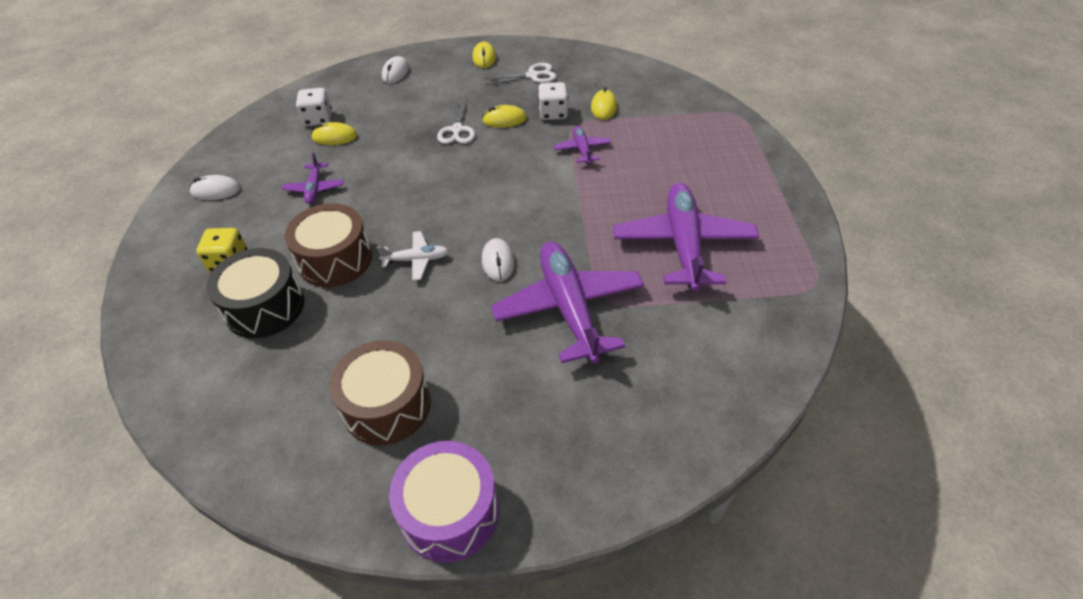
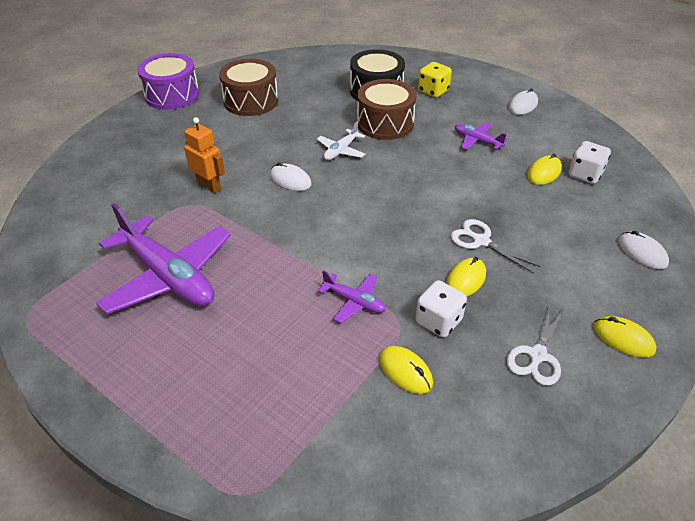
camera: 130 degrees right, 5 degrees down
(569, 308) = (209, 186): purple plane -> orange robot

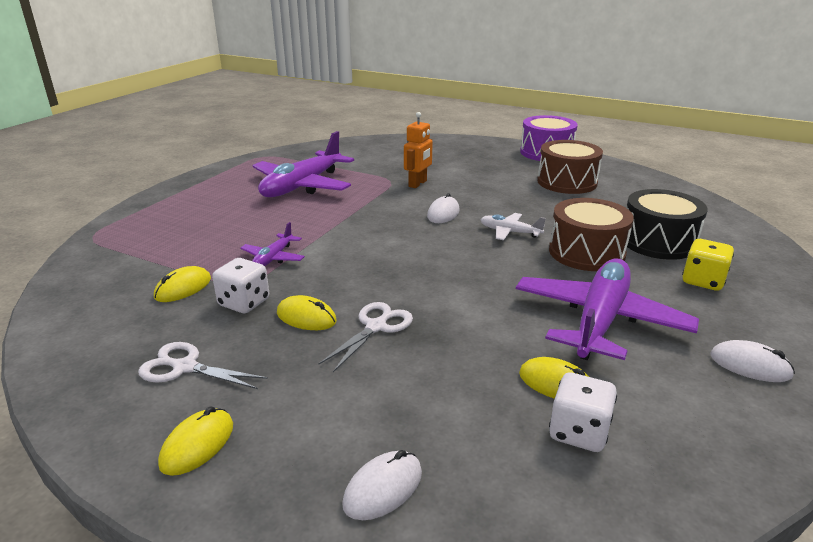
camera: 80 degrees right, 15 degrees down
(477, 141) = (599, 320): purple plane -> purple plane, size x2.13

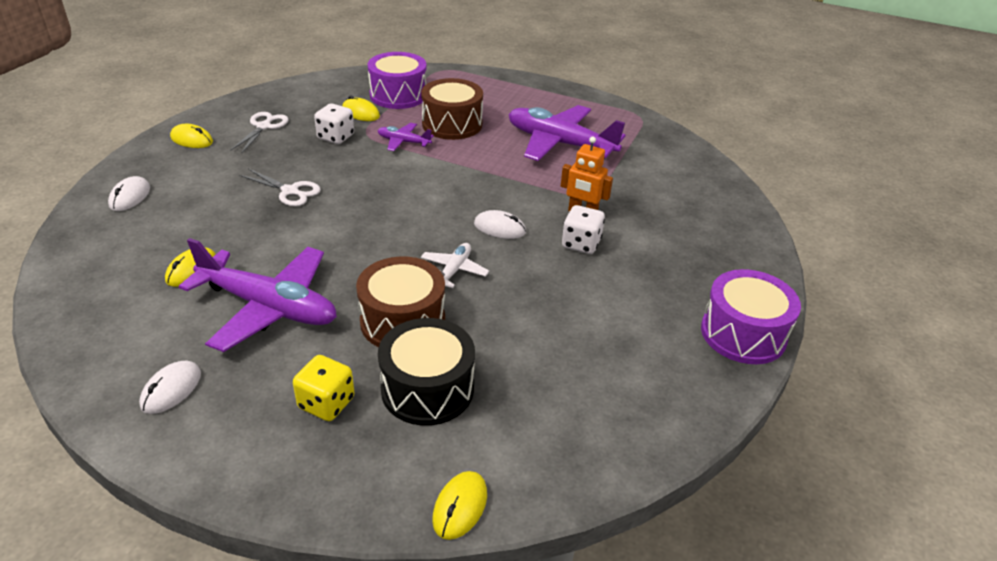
camera: 85 degrees right, 10 degrees up
(146, 264) = (398, 95): none -> purple drum
(306, 317) = (310, 162): yellow mouse -> yellow mouse (460, 507)
(383, 488) = (130, 197): white mouse -> white mouse turned 60 degrees clockwise
(567, 182) = (618, 337): brown drum -> brown drum (452, 124)
(578, 432) = (138, 273): white dice -> white dice (581, 244)

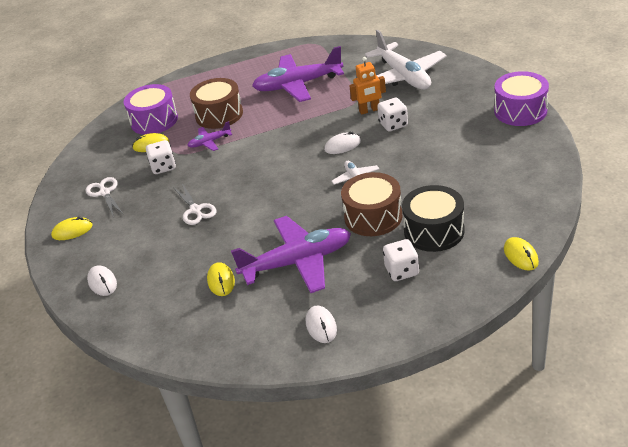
camera: 35 degrees left, 0 degrees up
(290, 191) = (196, 210): white scissors -> white scissors turned 75 degrees clockwise
(326, 403) = (402, 271): yellow dice -> white dice
(673, 203) = (403, 76): none -> white plane

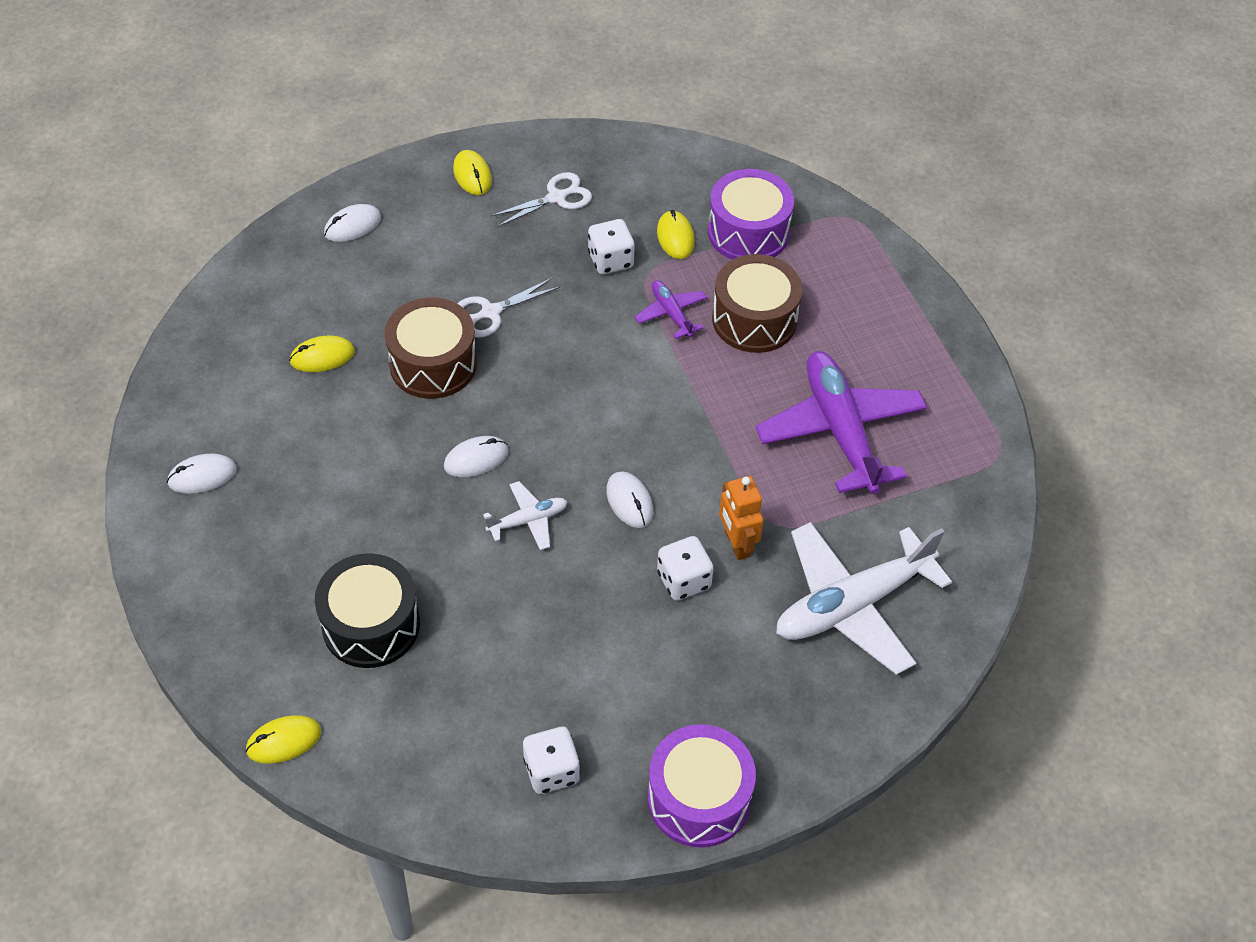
camera: 80 degrees right, 15 degrees up
(297, 262) = (340, 445): purple plane -> none
(311, 203) = (476, 459): none -> white mouse
(373, 217) = (425, 542): brown drum -> brown drum (433, 364)
(402, 271) = (288, 576): white dice -> white dice (551, 771)

